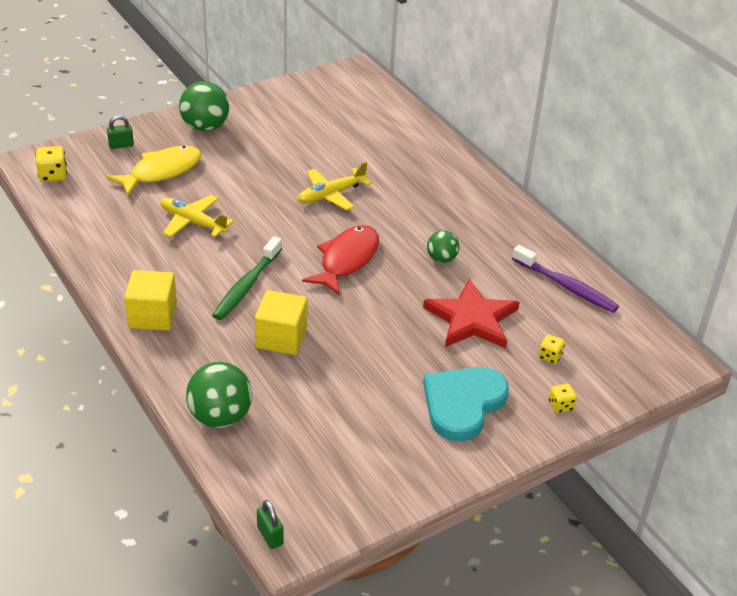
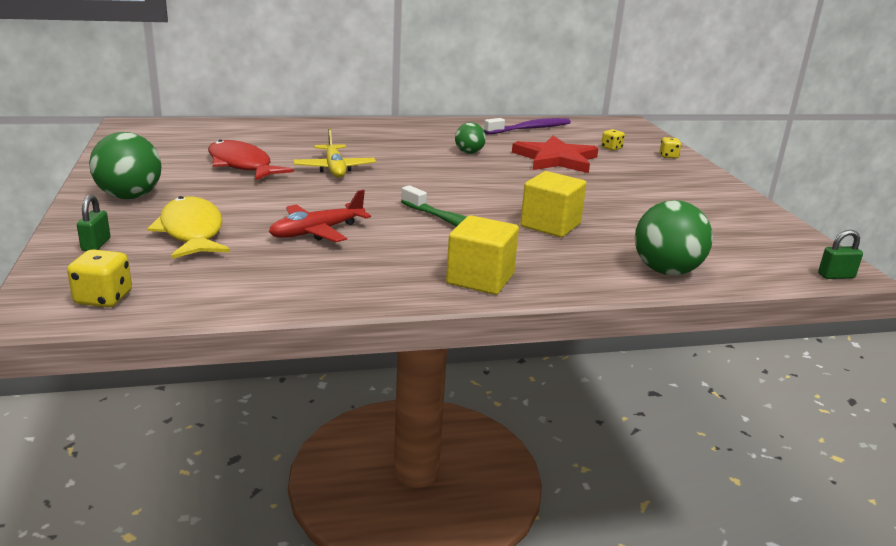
camera: 70 degrees left, 15 degrees down
(193, 222) = (317, 232): yellow plane -> red plane
(346, 260) = (445, 181): red fish -> red fish (242, 165)
(463, 404) = (661, 181): turquoise heart -> none

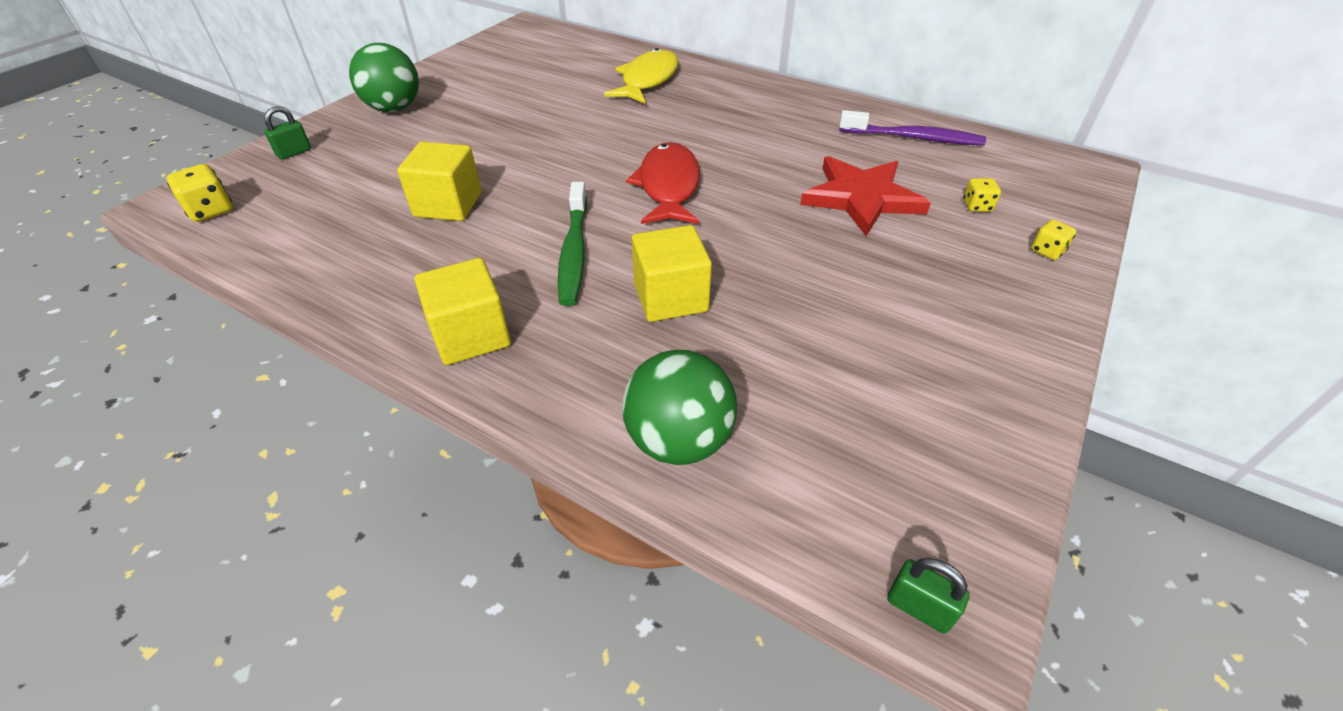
camera: 45 degrees right, 20 degrees up
(191, 232) = (368, 164): yellow fish -> yellow fish (647, 80)
(242, 165) = (527, 99): red fish -> red fish (668, 186)
(317, 232) = (448, 205): red plane -> yellow cube
(334, 169) = (595, 130): yellow plane -> none
(469, 152) = (769, 152): green ball -> none

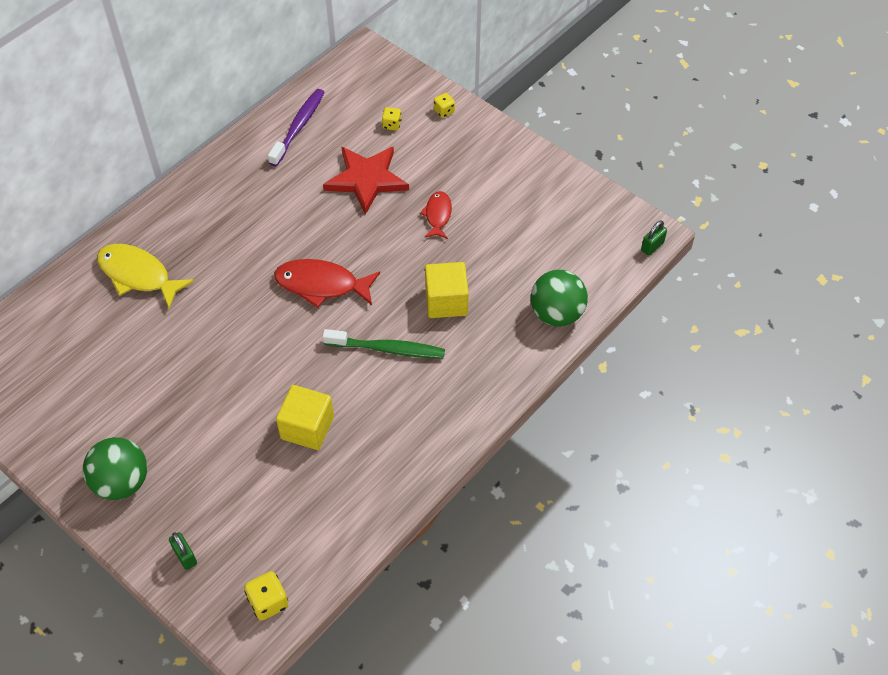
camera: 80 degrees left, 10 degrees up
(471, 335) = (460, 408): yellow cube -> none
(834, 269) = (437, 215): none -> red fish

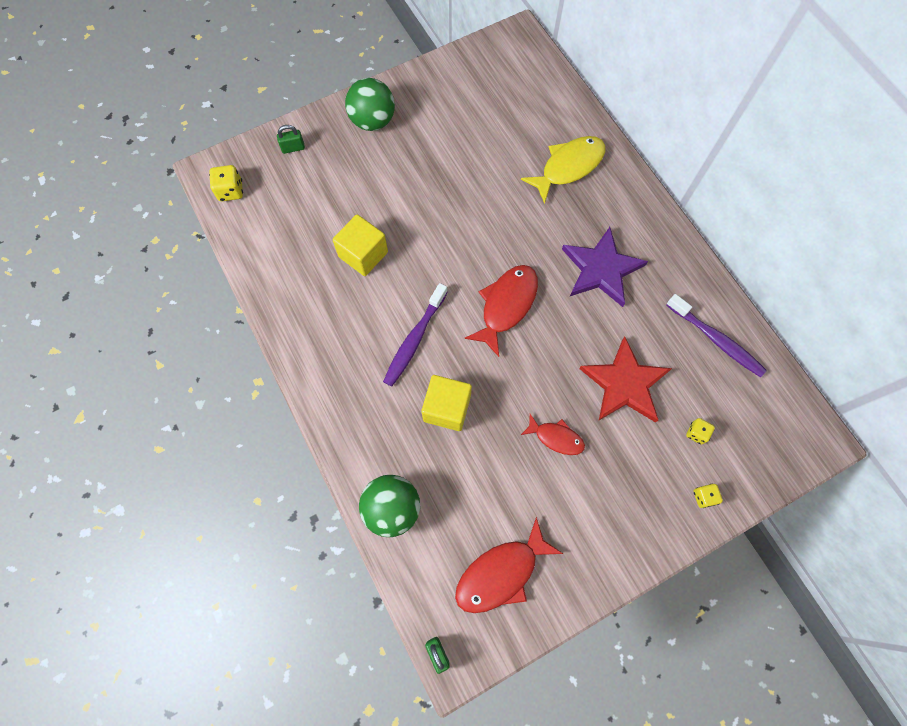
camera: 110 degrees right, 15 degrees up
(254, 221) = (601, 269): none -> purple star
(387, 349) = (414, 339): green toothbrush -> purple toothbrush
(570, 222) = (501, 573): none -> red fish

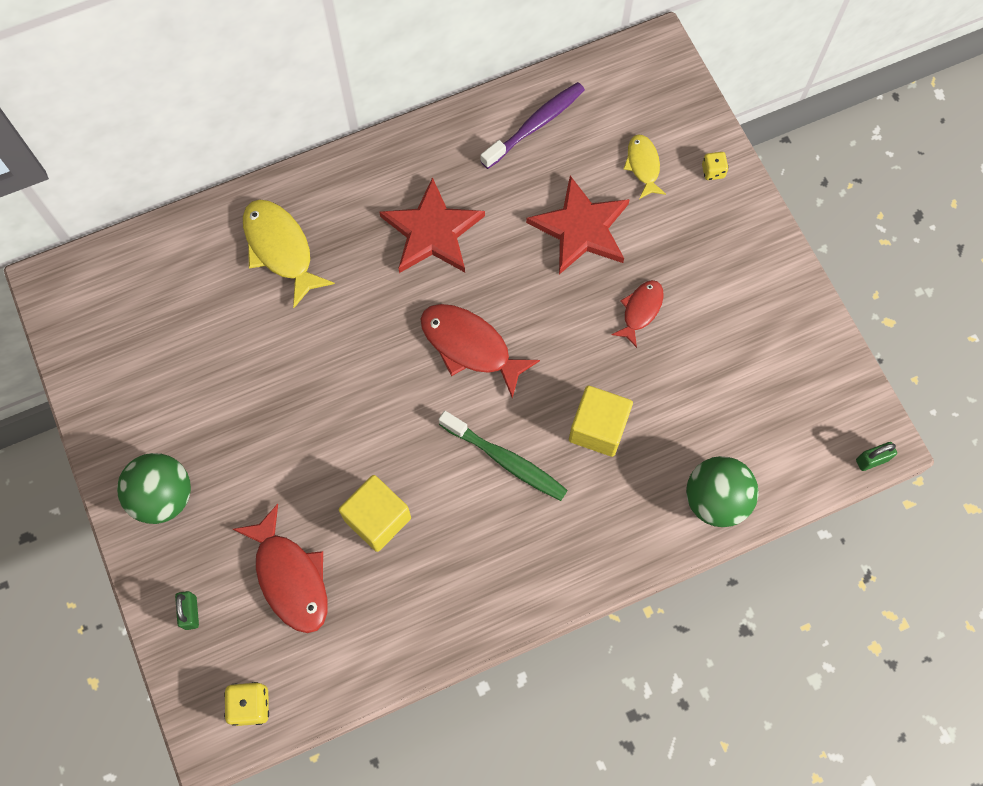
camera: 85 degrees left, 0 degrees up
(414, 339) = (506, 460): purple toothbrush -> green toothbrush
(501, 573) = (789, 386): red fish -> red fish (290, 577)
(601, 269) = (432, 231): purple star -> red star
(696, 433) = (643, 165): yellow dice -> yellow fish

